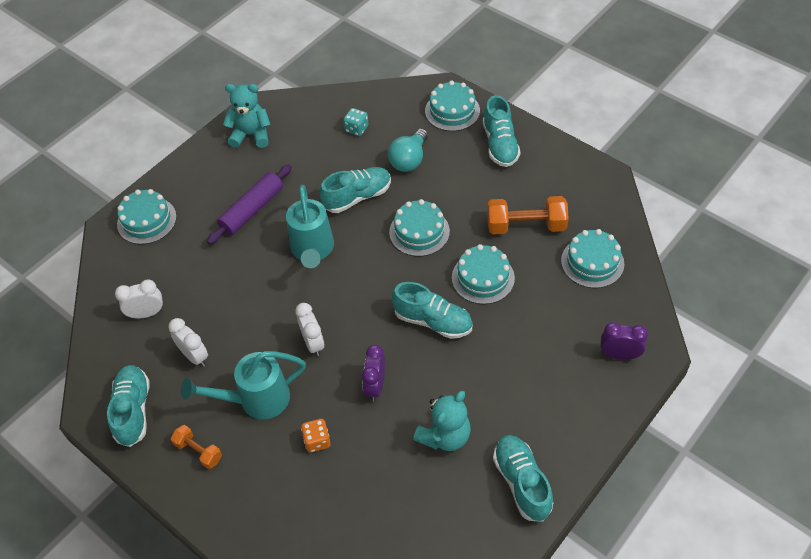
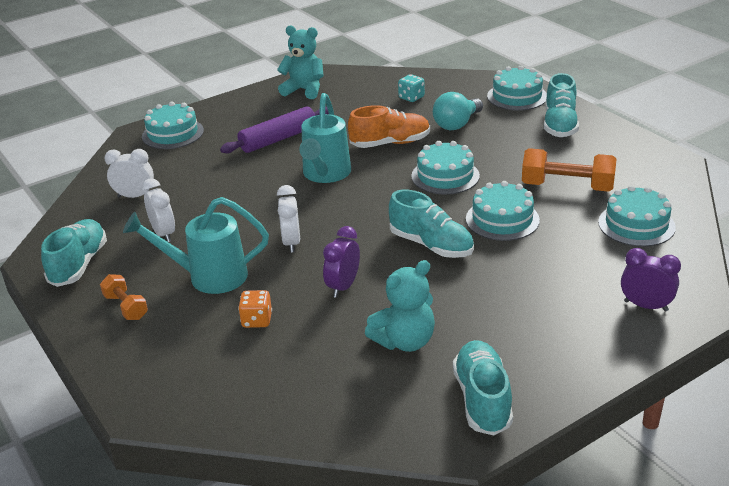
camera: 15 degrees right, 20 degrees down
(357, 197) = (390, 143): turquoise shoe -> orange shoe

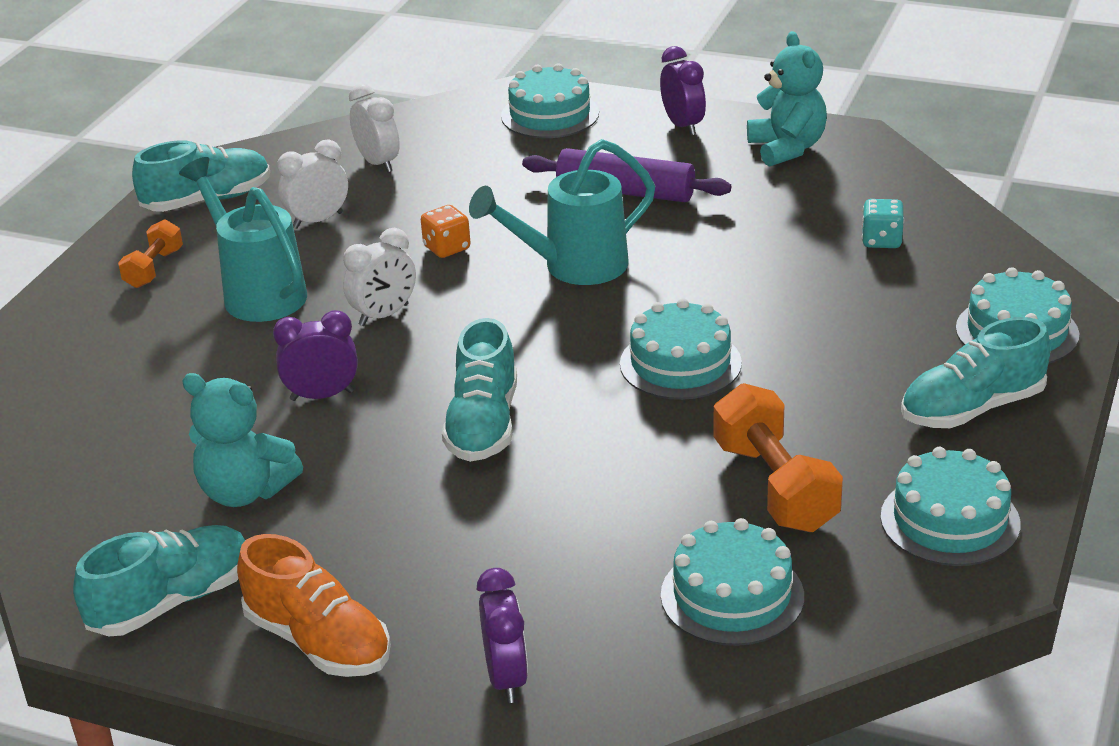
camera: 55 degrees right, 0 degrees up
(163, 234) = (318, 220): white clock -> white clock turned 150 degrees counterclockwise
(243, 105) = (683, 125): none -> purple clock
(257, 320) = (199, 365): orange dice -> orange dice (447, 248)
(390, 143) = (719, 280): orange shoe -> orange shoe (318, 642)
(457, 124) = (848, 313): turquoise light bulb -> none
(502, 219) = (612, 460): turquoise cake -> turquoise cake (950, 520)

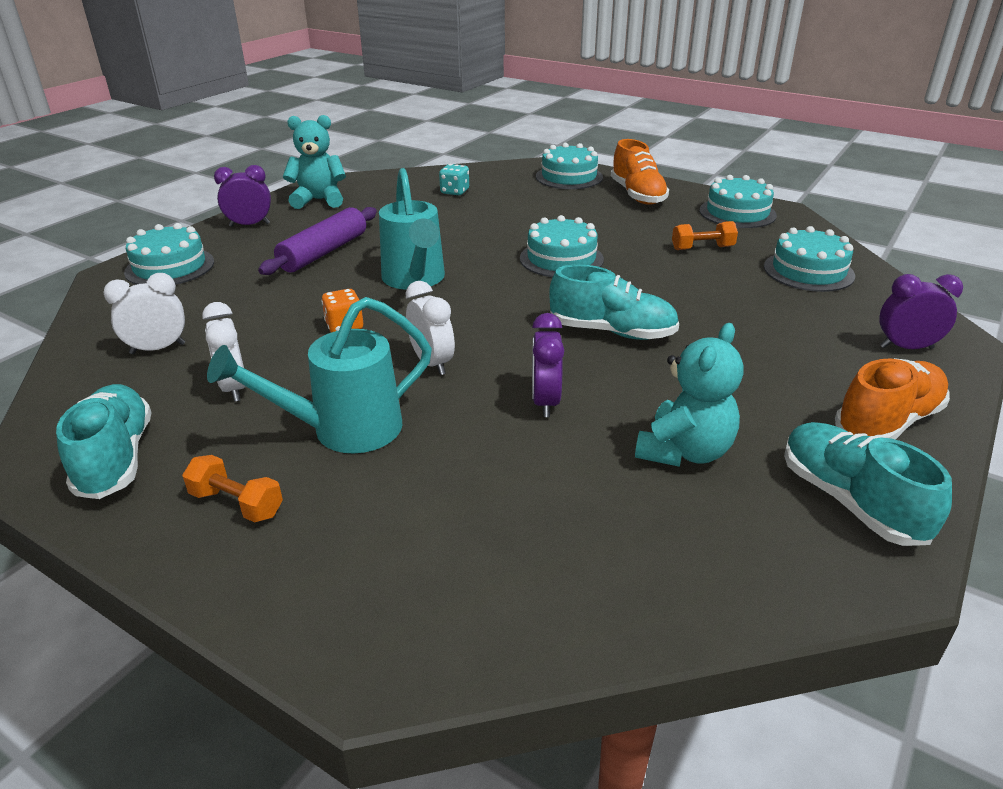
camera: 80 degrees left, 0 degrees up
(775, 486) = (702, 248): orange dumbbell -> orange dumbbell, size x0.57
(972, 408) = (637, 195): turquoise shoe -> orange shoe

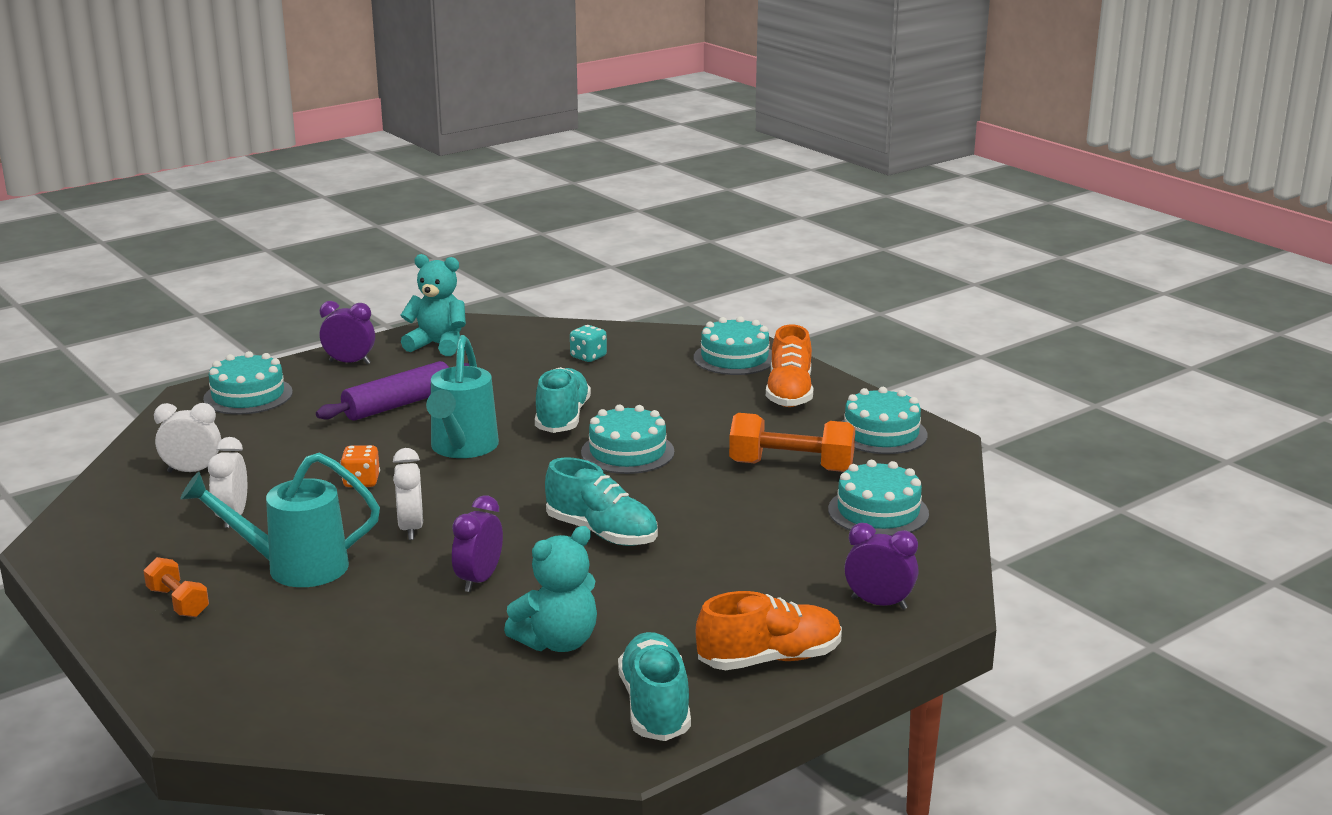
camera: 20 degrees right, 10 degrees down
(116, 458) = (112, 552): turquoise shoe -> turquoise shoe (562, 418)
(702, 248) = (791, 467): orange dumbbell -> orange dumbbell, size x1.74

